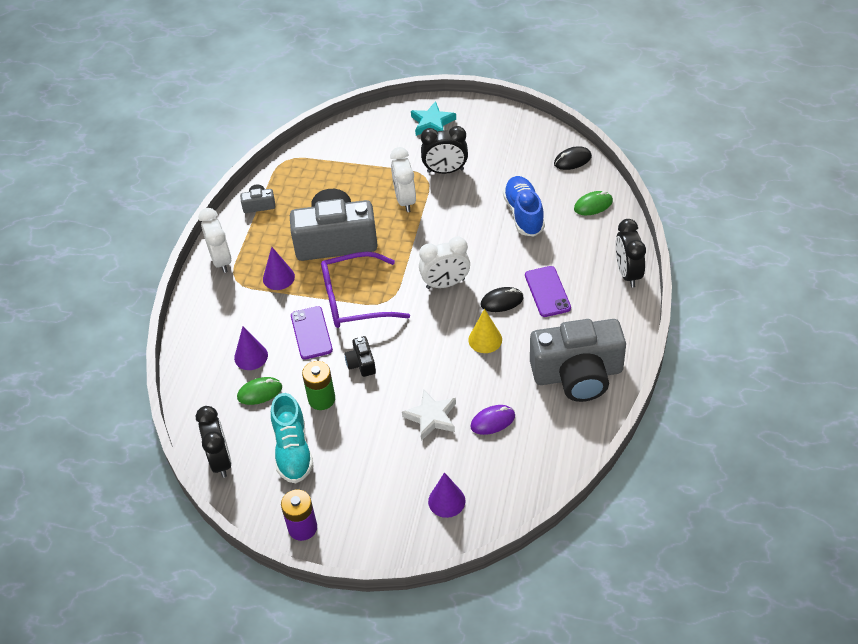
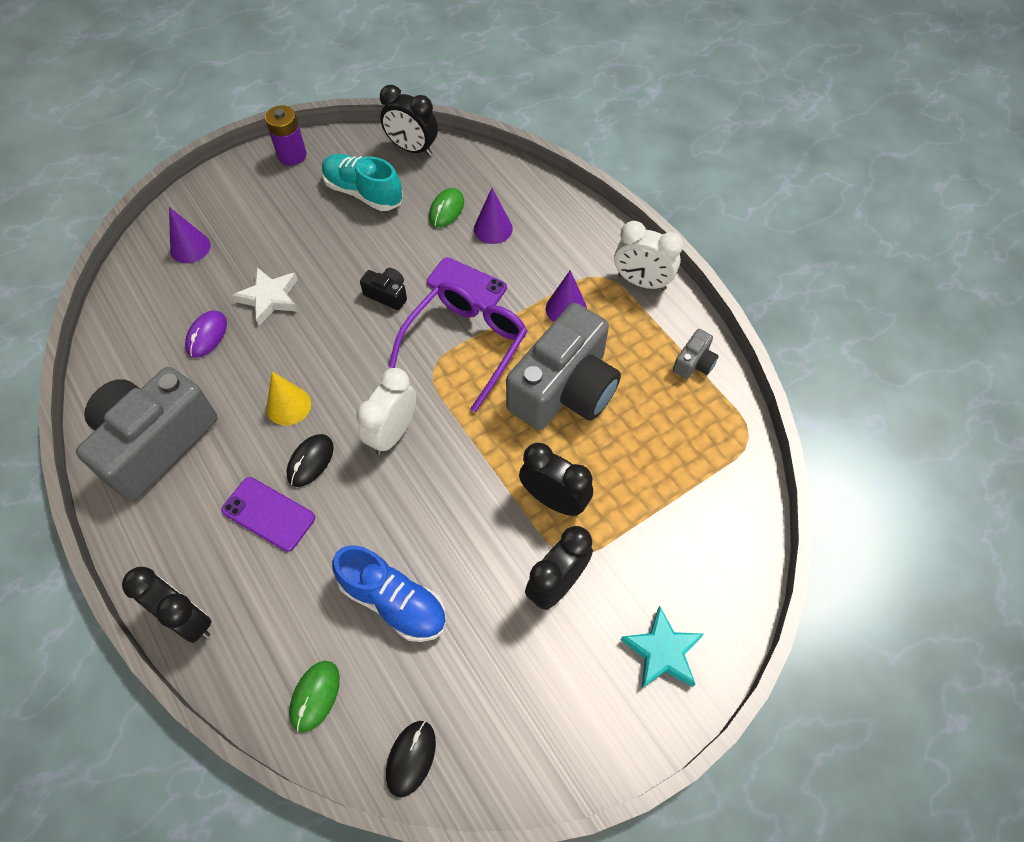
camera: 130 degrees right, 10 degrees up
(321, 399) = (387, 242): green battery -> none
(405, 200) = (554, 500): white clock -> black clock

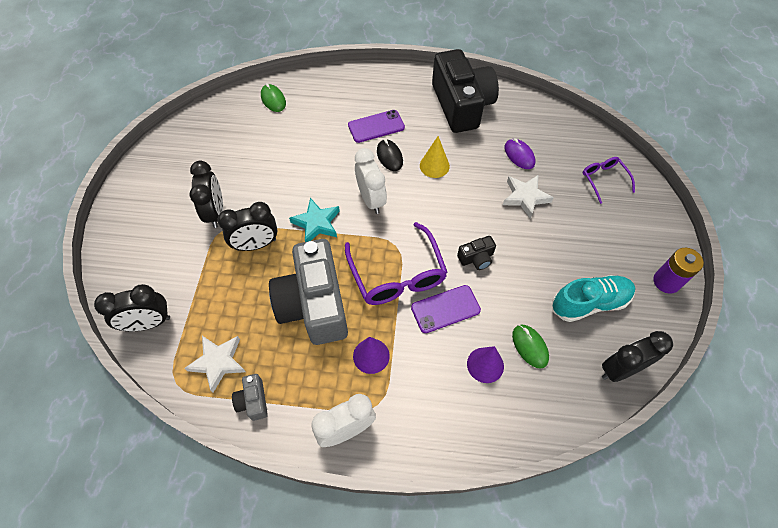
camera: 130 degrees right, 0 degrees up
(155, 443) = (461, 105): grey camera -> black camera
(187, 619) = (353, 77): black clock -> black clock (148, 323)
(190, 247) = (604, 180): purple cone -> purple glasses
(393, 601) = (282, 146): blue shoe -> none
(411, 758) = (214, 115): black mouse -> none
(662, 652) = (138, 230): turquoise star -> turquoise star (316, 223)
(696, 419) = (218, 362): none -> white star

